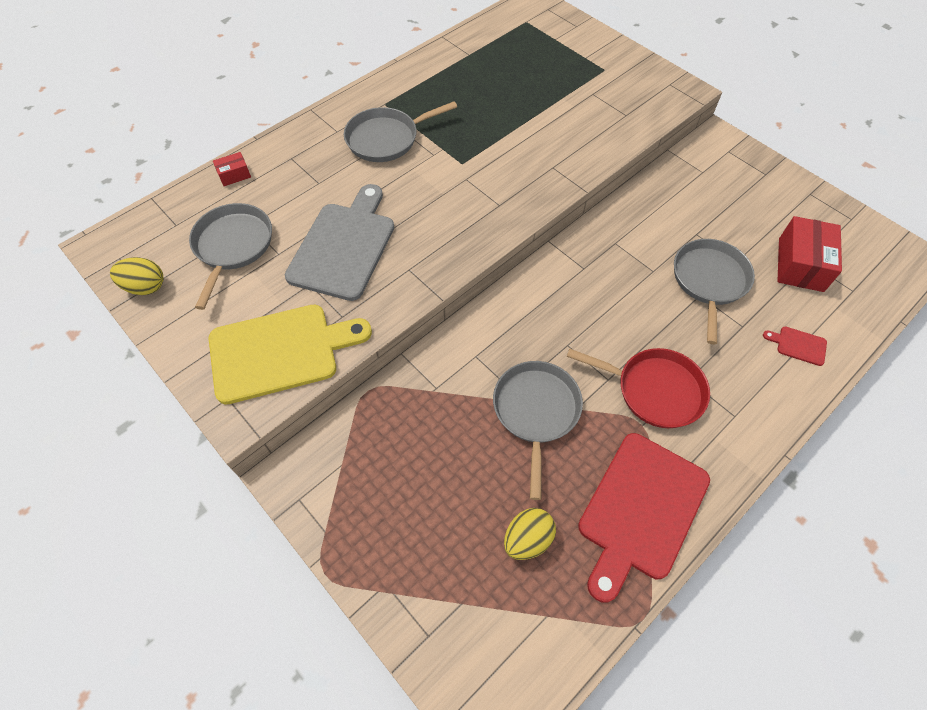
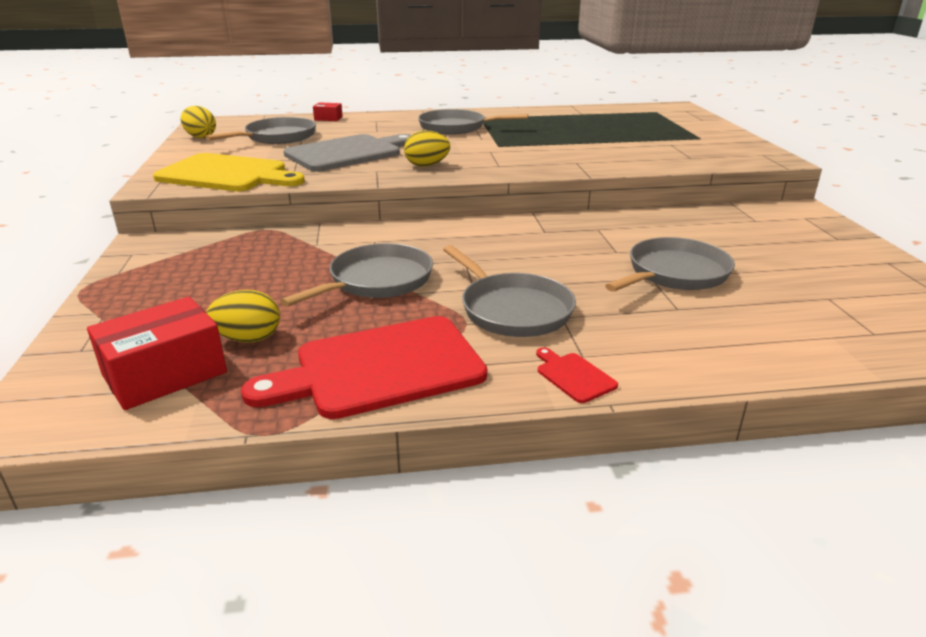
camera: 35 degrees right, 30 degrees down
(441, 236) = (427, 165): none -> yellow egg
(654, 390) = (512, 309): red pan -> grey pan
(798, 345) = (738, 342): red cutting board -> red cutting board (574, 376)
(800, 264) = (814, 297): red box -> red box (165, 374)

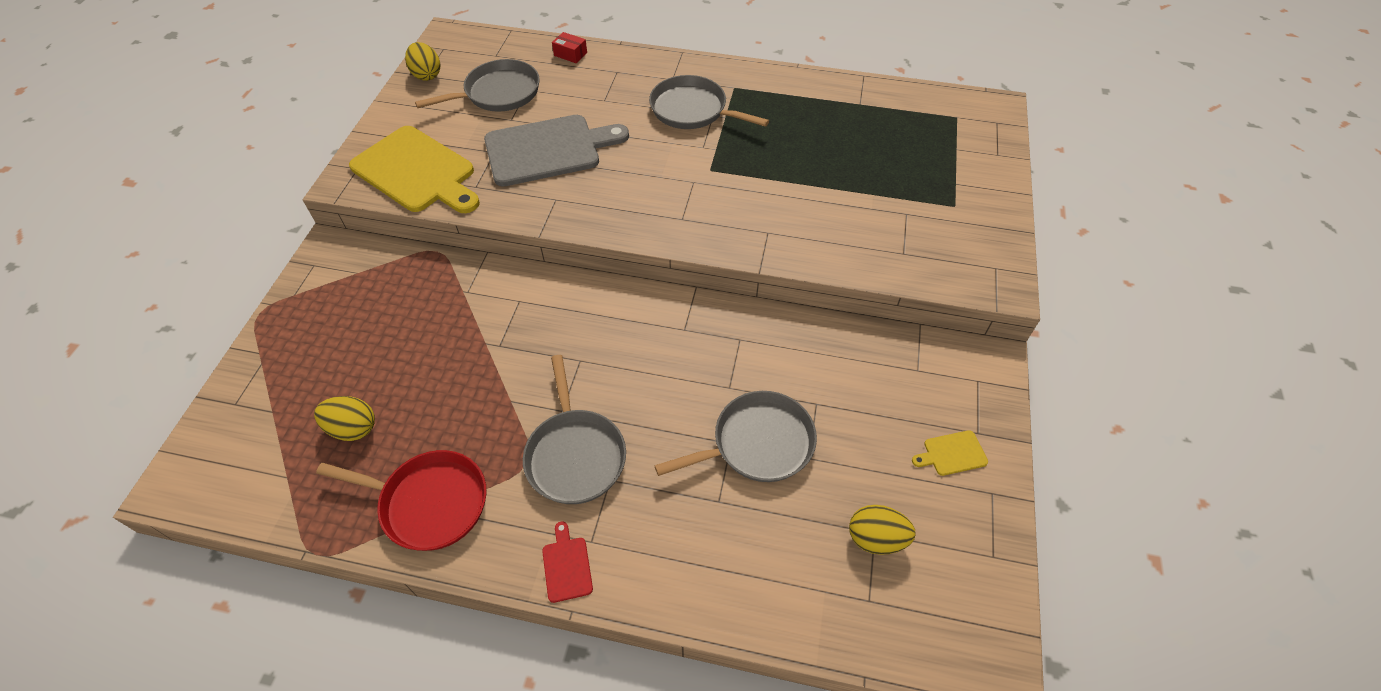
camera: 20 degrees right, 25 degrees up
(165, 374) = (279, 456): red box -> none
(376, 281) = (487, 372): grey pan -> none
(380, 368) = (429, 502): red cutting board -> red pan
(427, 165) = (610, 200): yellow egg -> yellow egg (876, 538)
(833, 251) = (952, 453): none -> yellow cutting board

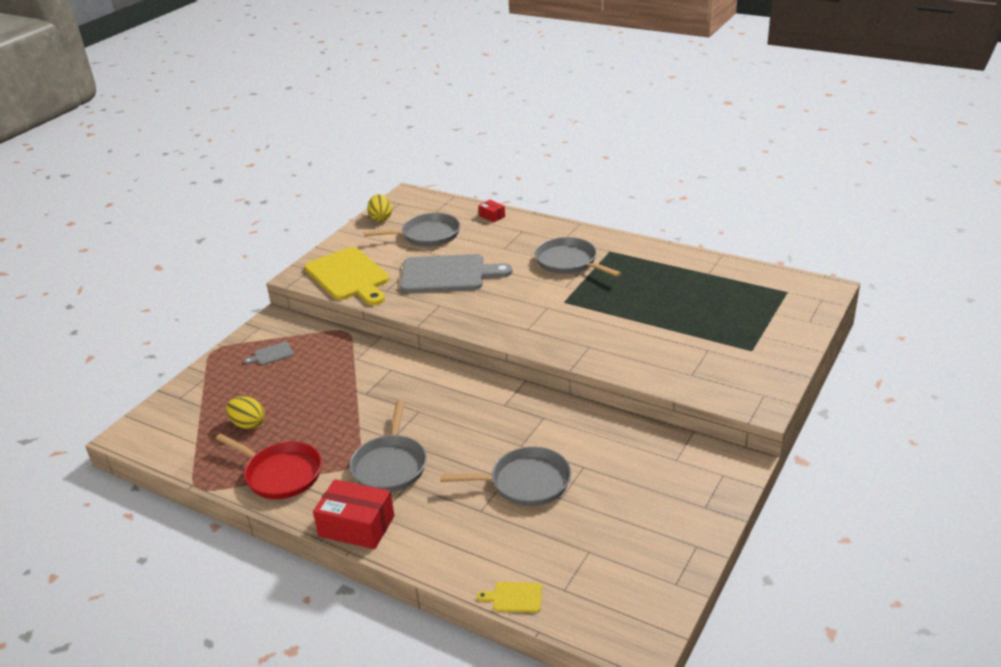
camera: 20 degrees right, 20 degrees down
(346, 306) = (271, 354): none -> grey cutting board
(567, 566) = (356, 526): red cutting board -> red box
(876, 538) = (588, 555): yellow egg -> none
(952, 453) = (676, 516): yellow cutting board -> yellow cutting board (514, 597)

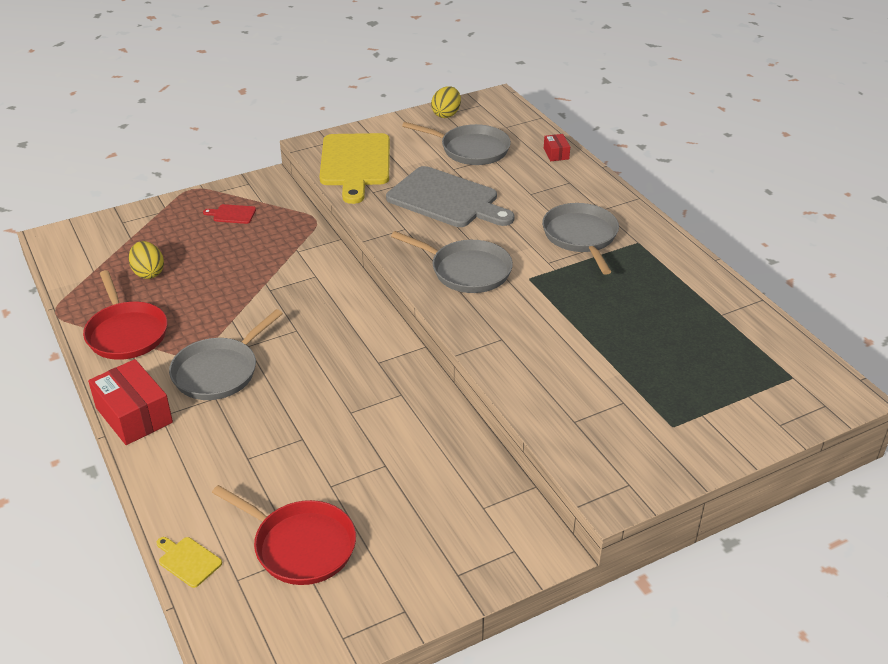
camera: 30 degrees right, 5 degrees up
(271, 354) = (232, 214): grey cutting board -> red cutting board
(525, 482) = (316, 452): grey pan -> grey pan (466, 271)
(583, 545) = (300, 545): none -> red pan

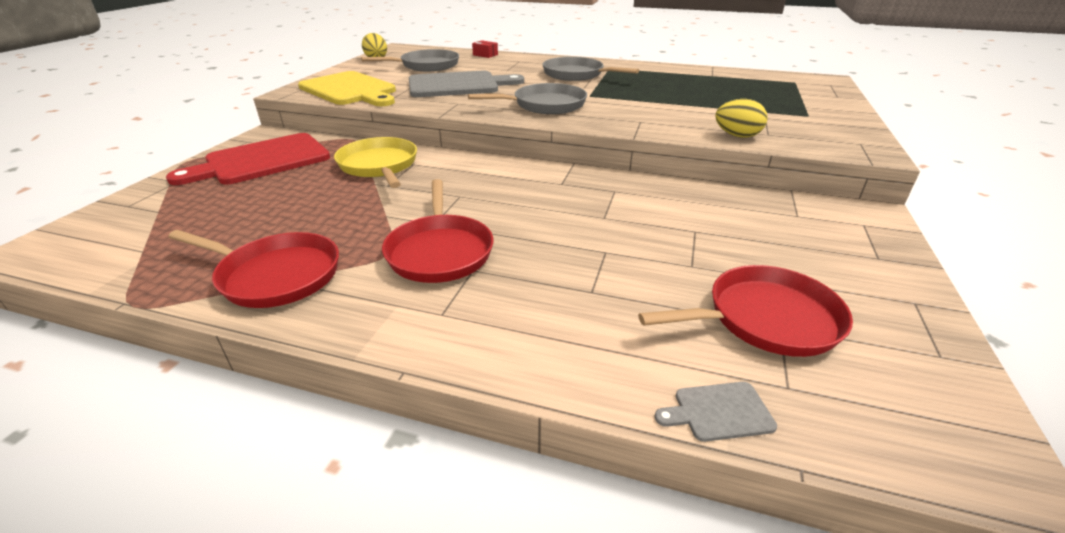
camera: 45 degrees left, 5 degrees down
(134, 415) = (408, 332): red box -> none
(148, 273) = (226, 224): yellow egg -> yellow egg (737, 136)
(188, 561) = (719, 412): yellow cutting board -> grey cutting board
(219, 371) = (440, 251): grey pan -> red pan
(232, 214) = (262, 160): red cutting board -> red cutting board, size x2.46
(292, 265) = (379, 166): none -> yellow pan

